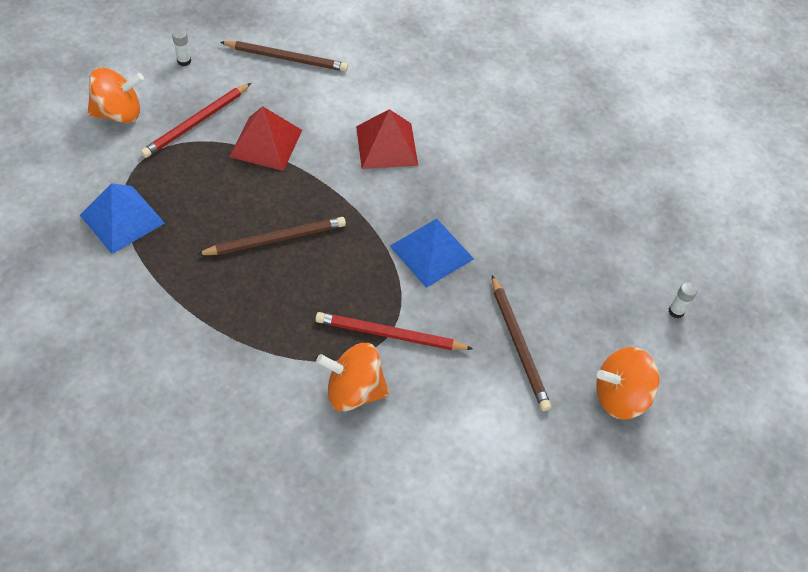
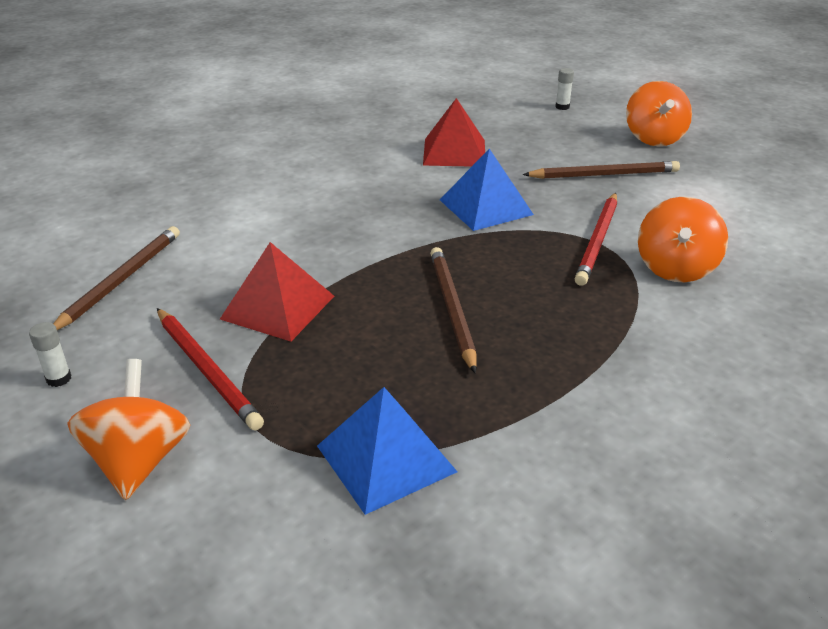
camera: 75 degrees left, 20 degrees down
(386, 145) = (319, 219): red pyramid -> red pyramid (454, 152)

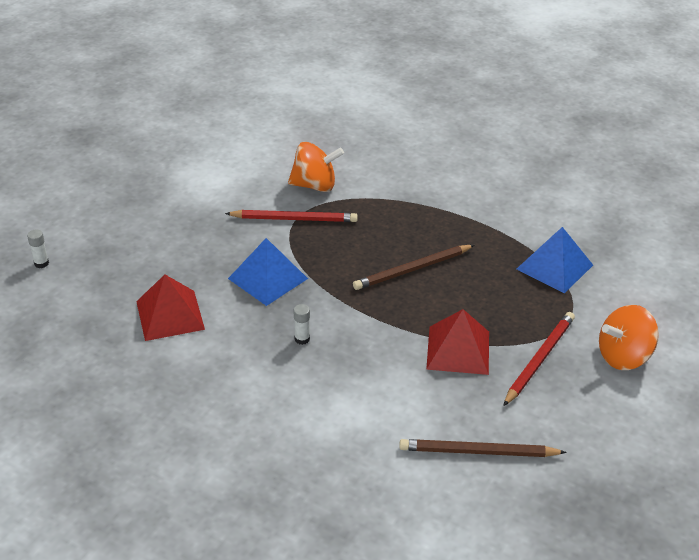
camera: 110 degrees left, 5 degrees up
(59, 379) = (594, 427): white glue stick -> white glue stick (302, 339)
(604, 174) = (186, 225): brown pencil -> none
(653, 138) = (105, 205): orange spinning top -> none

